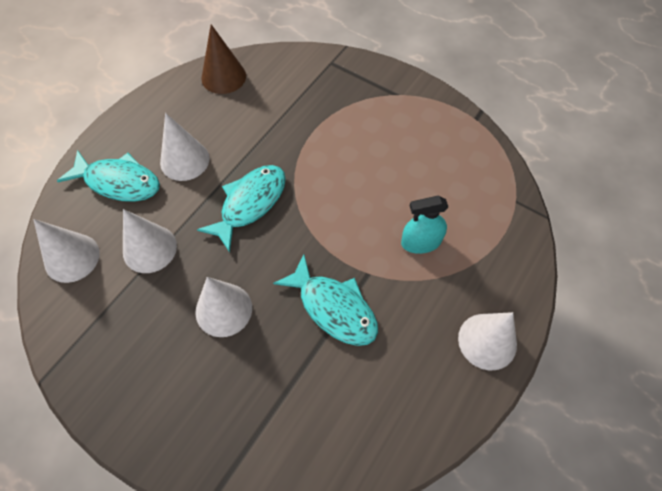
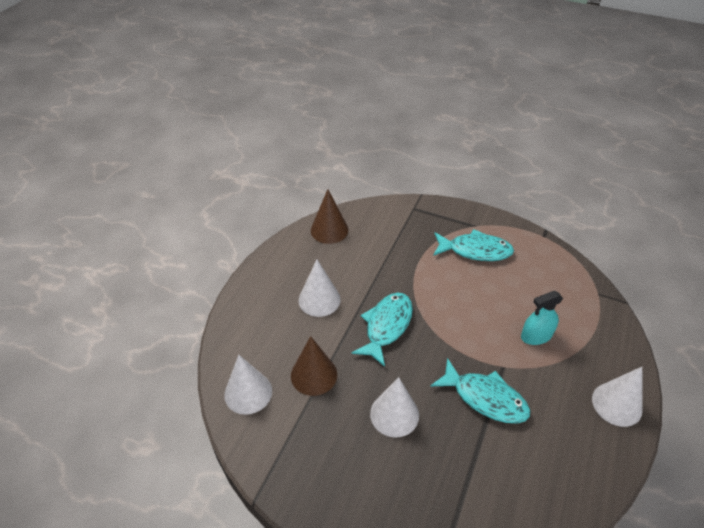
camera: 10 degrees left, 15 degrees down
(119, 182) = (268, 325): turquoise fish -> turquoise fish (475, 250)
(149, 248) = (314, 375): white cone -> brown cone

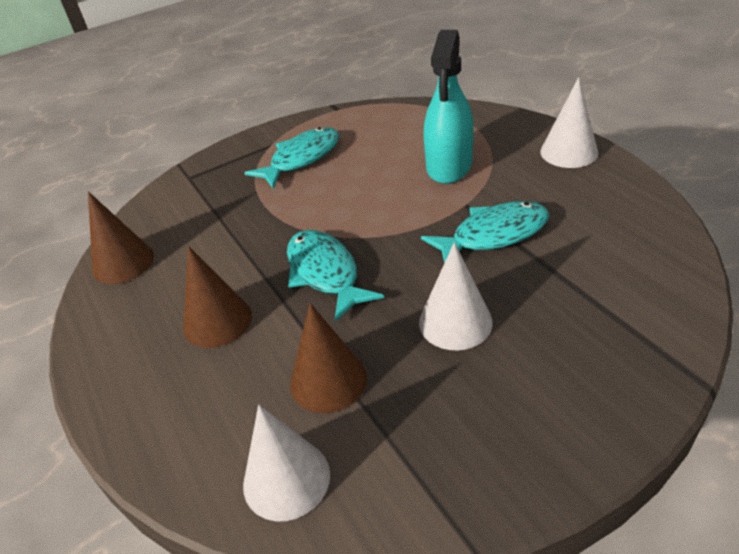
camera: 50 degrees left, 5 degrees down
(319, 299) = (217, 321): white cone -> brown cone
(536, 336) = (449, 166): turquoise spray bottle -> turquoise spray bottle, size x1.62

